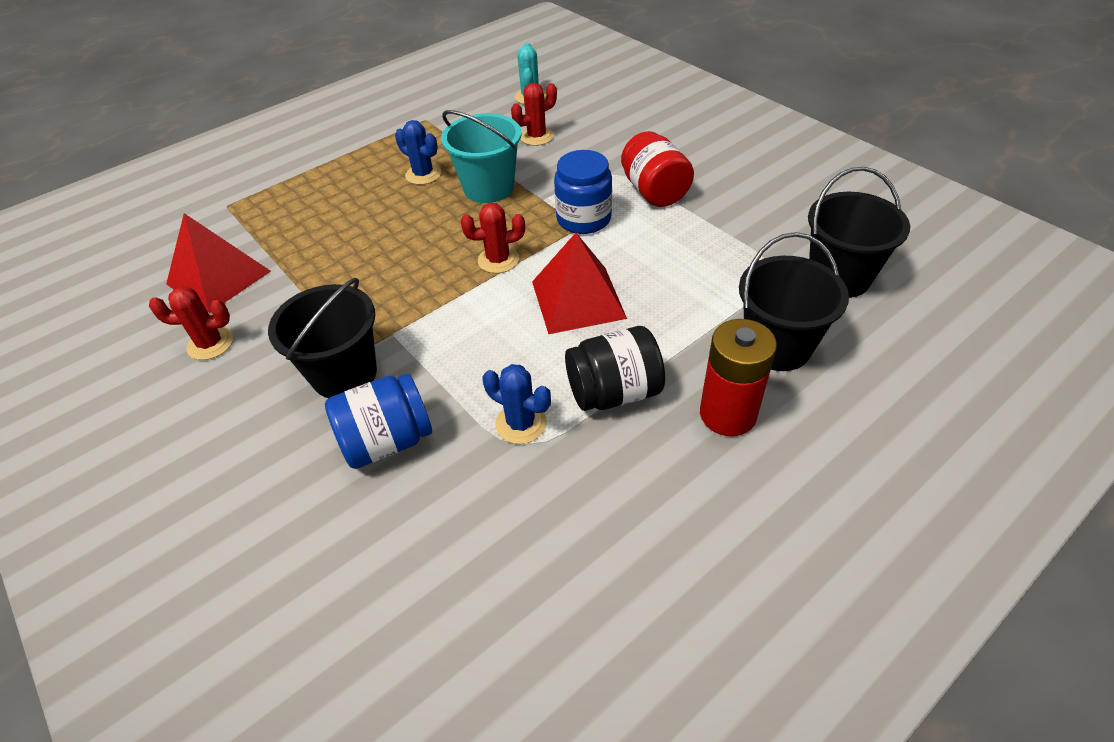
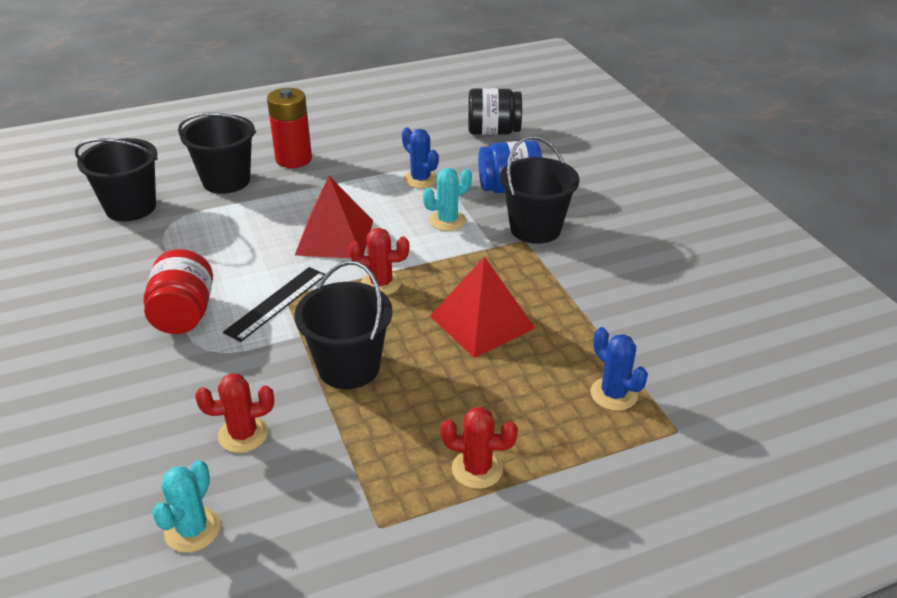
camera: 165 degrees left, 10 degrees down
(210, 344) = (650, 273): red cactus -> red cactus (477, 469)
(218, 277) = (660, 333): red pyramid -> red pyramid (482, 322)
(423, 174) = (417, 410): blue cactus -> blue cactus (613, 394)
(457, 357) = (447, 221): none -> turquoise cactus
(488, 188) = (349, 367): turquoise bucket -> black bucket
(584, 219) = (276, 303): blue jar -> black ruler
(614, 392) = (352, 181): black jar -> black jar (493, 132)

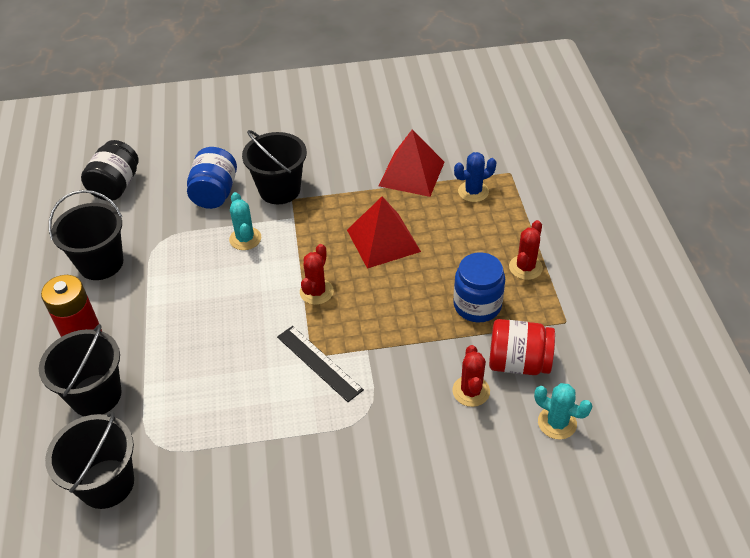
camera: 75 degrees left, 10 degrees up
(184, 314) = (313, 431): red jar -> red jar (518, 362)
(334, 237) = (237, 316): red pyramid -> red pyramid (411, 174)
(349, 367) = (413, 322): black bucket -> black bucket (101, 263)
(390, 424) = (477, 305): none -> blue jar
(420, 179) = (172, 246): blue cactus -> none

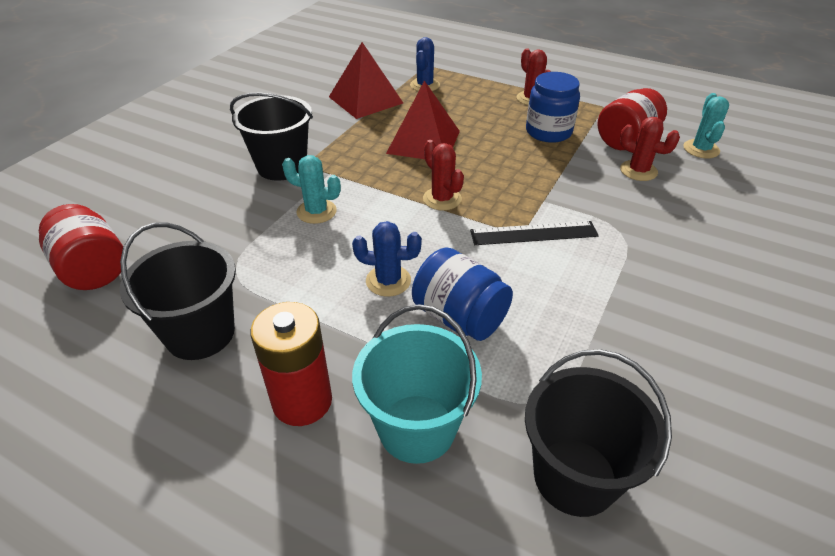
camera: 55 degrees left, 5 degrees down
(96, 395) = (417, 428): black bucket -> turquoise bucket
(116, 186) = (93, 269): black jar -> red jar
(205, 314) = (388, 281): none -> blue cactus
(215, 193) = (223, 205): blue jar -> blue jar (459, 317)
(557, 423) = (701, 149): turquoise cactus -> turquoise cactus turned 60 degrees counterclockwise

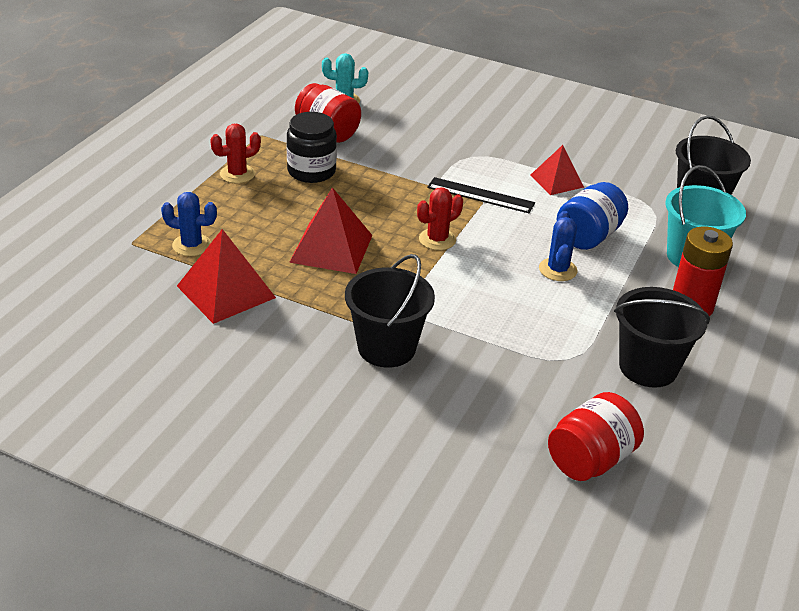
camera: 95 degrees left, 5 degrees down
(316, 211) = (468, 315): turquoise cactus -> none
(533, 233) = (480, 195): black ruler -> black ruler turned 60 degrees counterclockwise
(548, 132) = (311, 171): blue jar -> black jar
(587, 302) = (556, 181): none -> red pyramid
(638, 171) = (381, 135): red cactus -> none

